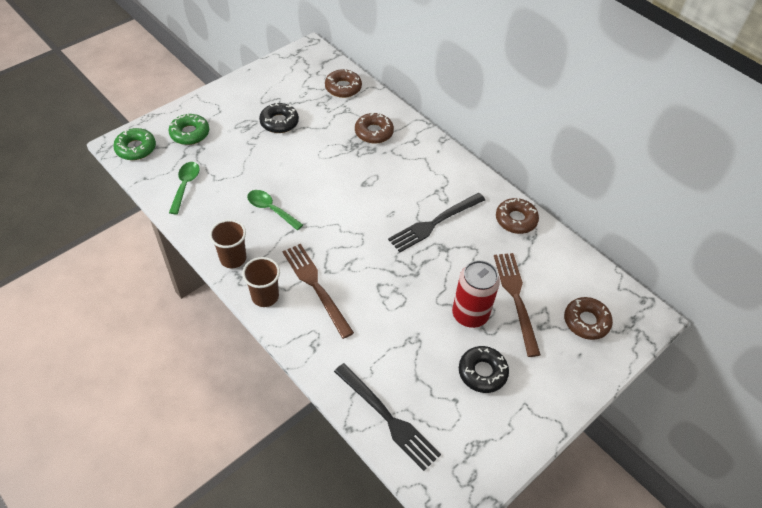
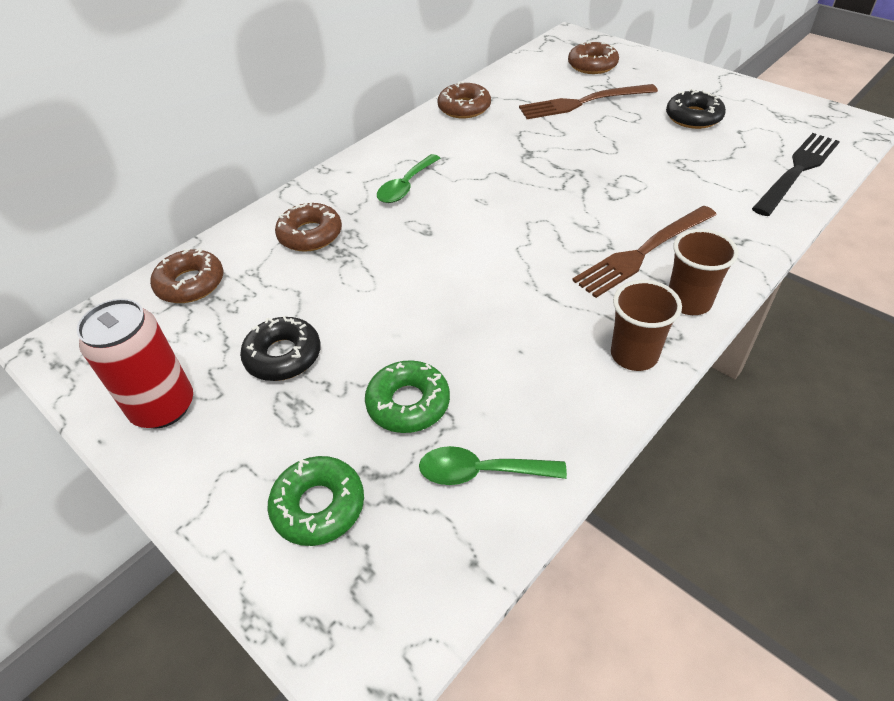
camera: 90 degrees left, 5 degrees down
(136, 148) = (377, 616): green donut -> green donut (408, 403)
(271, 209) = (509, 327): green spoon -> green spoon (406, 186)
(434, 223) = (488, 163): black fork -> none
(470, 314) = (621, 129): red can -> red can (163, 407)

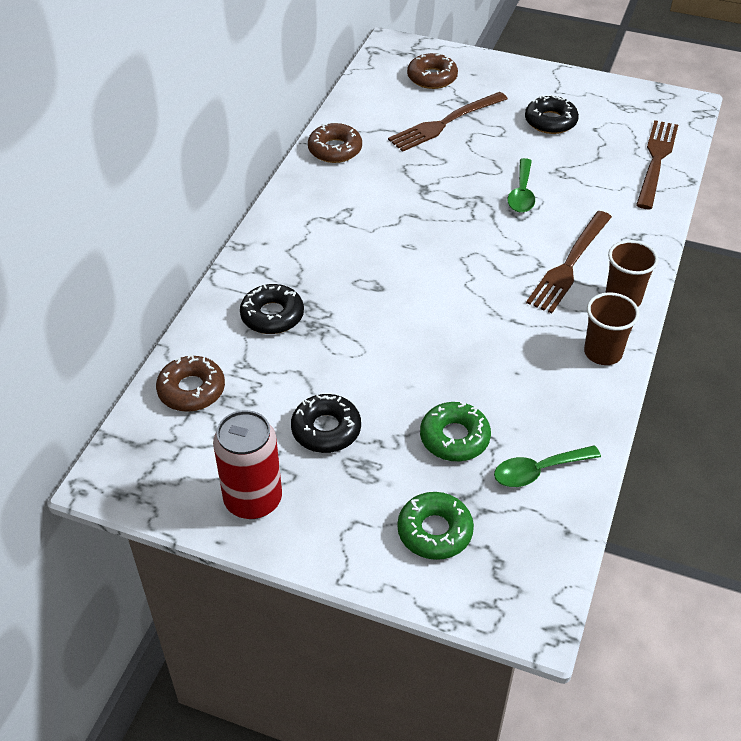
camera: 25 degrees left, 0 degrees up
(310, 234) = (272, 315): brown donut -> black donut
(406, 186) = (331, 246): green spoon -> green spoon (521, 193)
(797, 171) = (656, 160): black fork -> brown fork

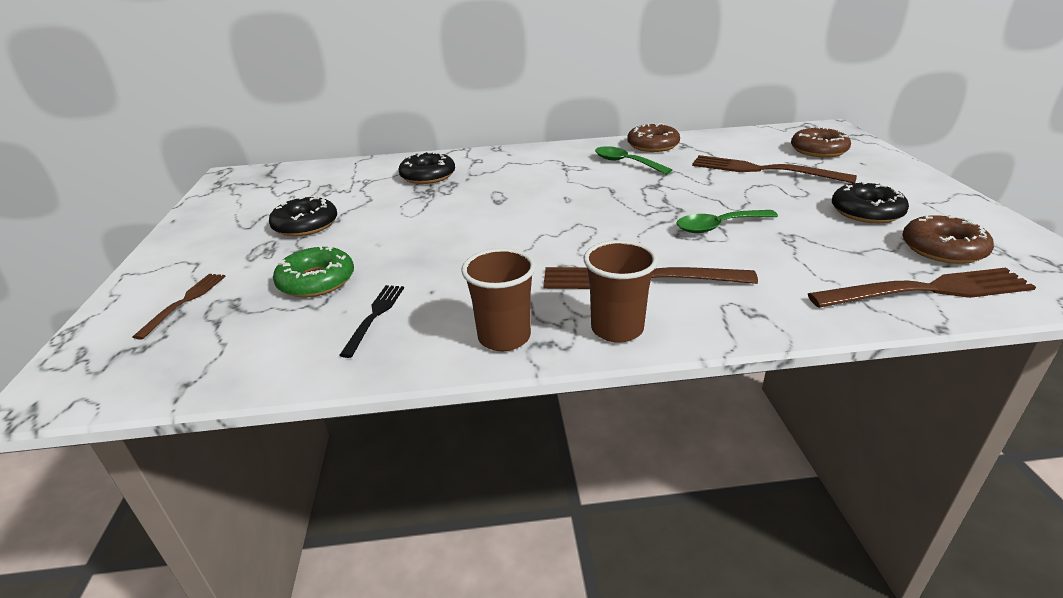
camera: 65 degrees right, 15 degrees down
(191, 390) = (329, 174): brown donut -> brown donut (942, 249)
(253, 500) = (218, 220): red can -> none
(434, 531) = (185, 302): green donut -> brown fork
(535, 412) = (375, 316): none -> black fork
(538, 471) = (282, 340): green spoon -> green spoon (626, 163)

